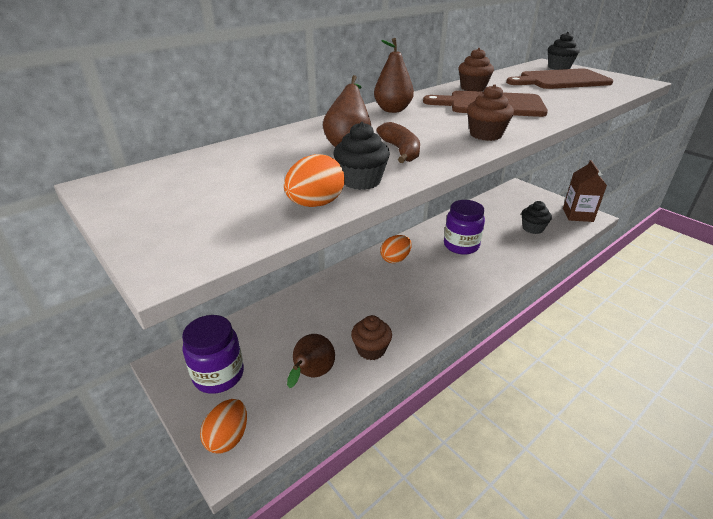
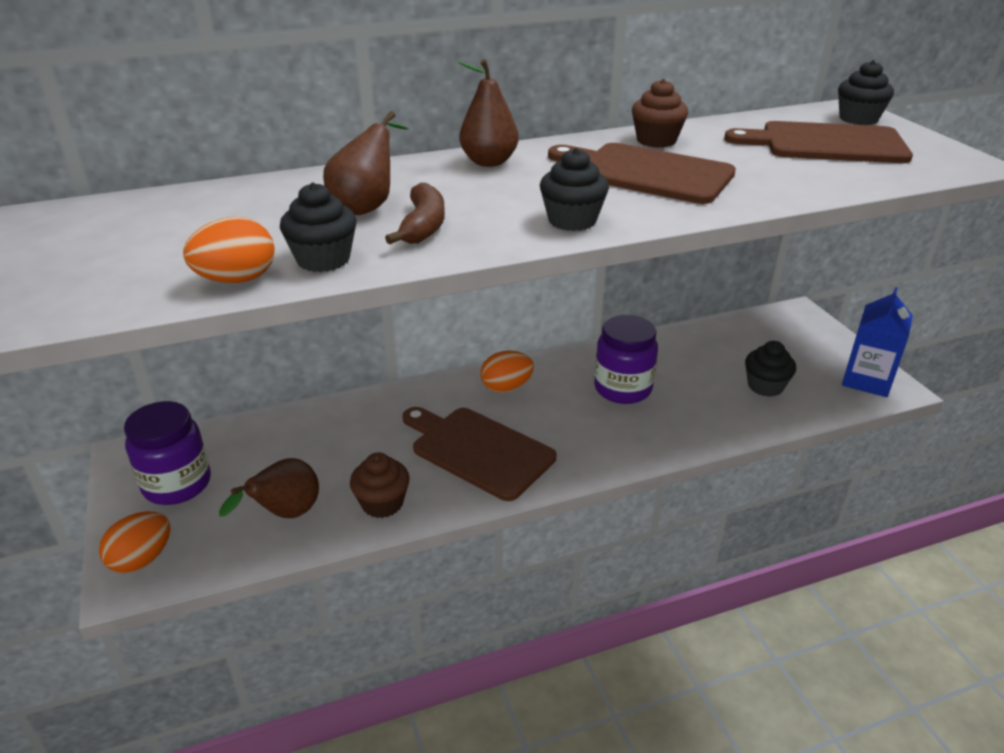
camera: 20 degrees right, 0 degrees up
(406, 301) = (478, 450): none -> brown cutting board
(485, 135) = (572, 220): brown cupcake -> black cupcake
(577, 215) = (867, 380): brown carton -> blue carton

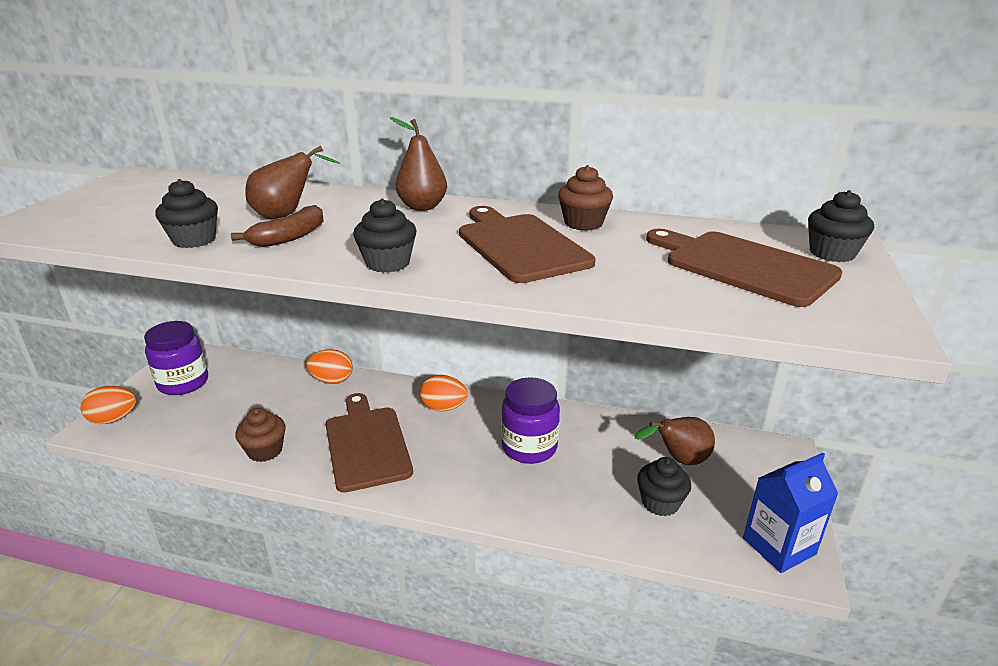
camera: 35 degrees right, 5 degrees down
(237, 280) = (131, 237): orange egg -> orange egg (332, 380)
(285, 514) = (208, 430): brown pear -> brown pear (679, 460)

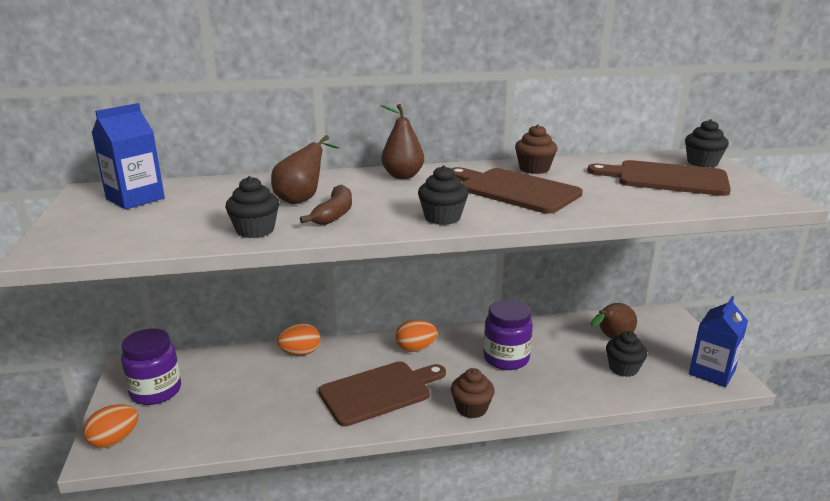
camera: 25 degrees left, 5 degrees down
(152, 189) = (135, 199): none -> blue carton
(265, 451) = (296, 422): brown cupcake -> brown cupcake (471, 408)
(367, 444) = (379, 392): brown cutting board -> brown cutting board turned 105 degrees clockwise

